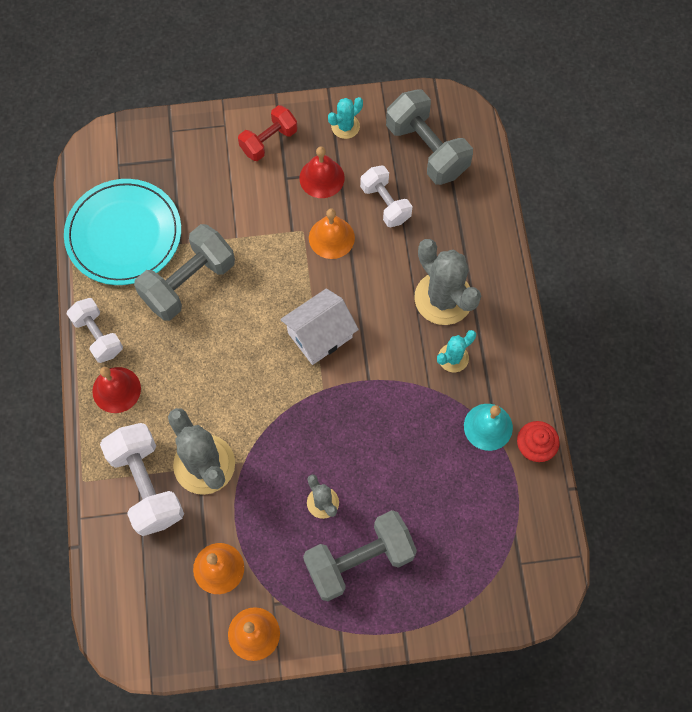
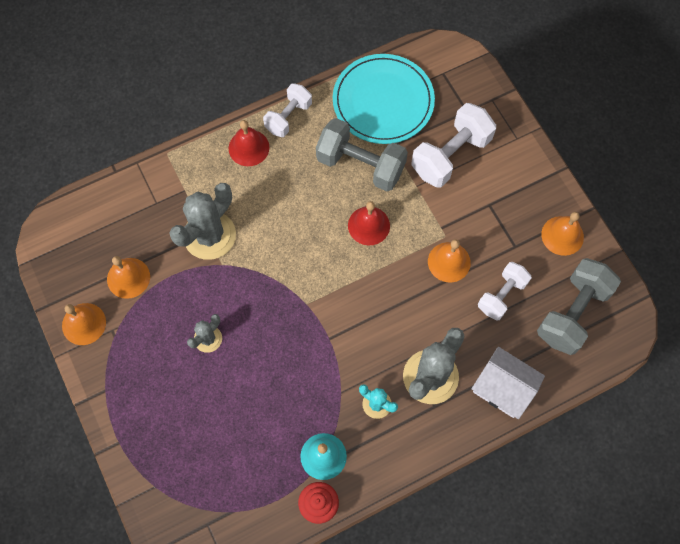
camera: 70 degrees right, 0 degrees up
(146, 485) = (178, 199): white dumbbell -> white dumbbell (450, 155)
(269, 141) = (518, 178): red dumbbell -> none
(320, 335) = (354, 284): white house -> white house (503, 388)
(322, 178) = (502, 234): red bell -> red bell (368, 225)
(345, 126) = (562, 235): turquoise cactus -> orange bell
(359, 560) = (168, 385): grey dumbbell -> none

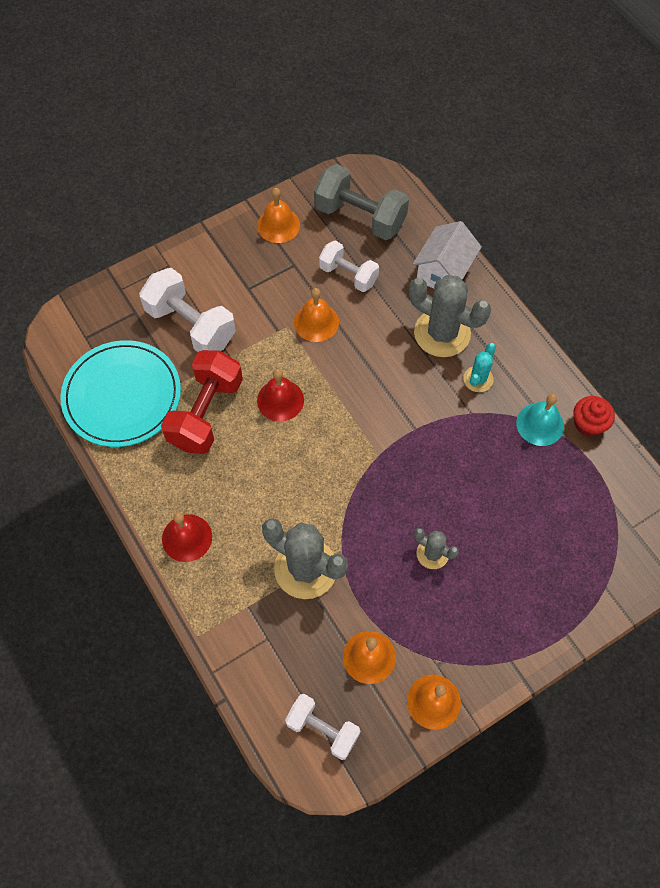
camera: 95 degrees left, 5 degrees down
(288, 117) = (144, 496): white dumbbell -> white dumbbell (322, 729)
(360, 165) = (206, 413): grey dumbbell -> red dumbbell

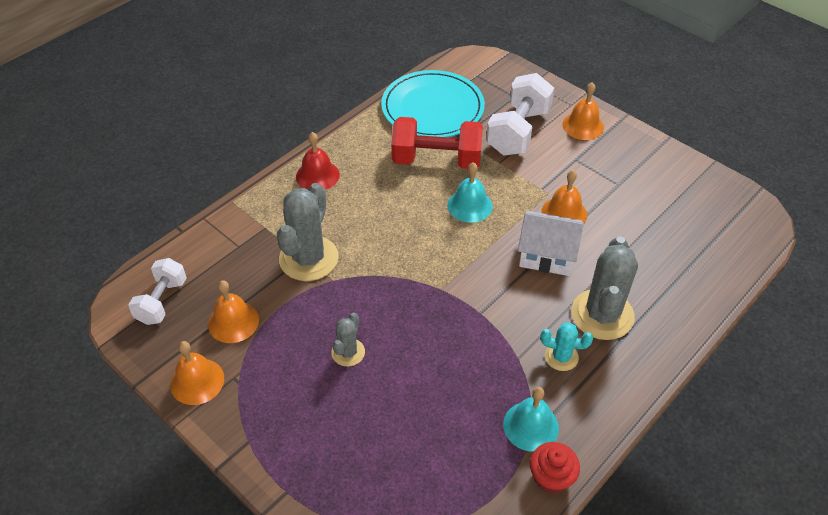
camera: 75 degrees right, 15 degrees down
(278, 225) = (656, 164): orange bell -> orange bell (583, 126)
(280, 400) = (469, 205): red bell -> turquoise bell
(348, 275) = (630, 225): white dumbbell -> none
(360, 217) = (704, 221): grey dumbbell -> none
(444, 272) = (679, 302): white house -> white house (546, 255)

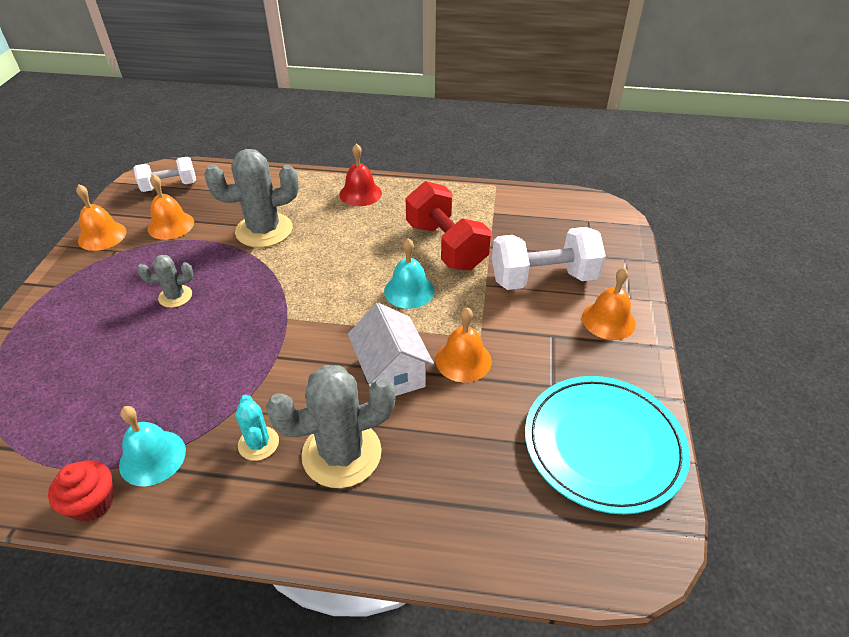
camera: 55 degrees right, 5 degrees down
(432, 108) = (510, 215): turquoise plate -> turquoise plate (603, 445)

